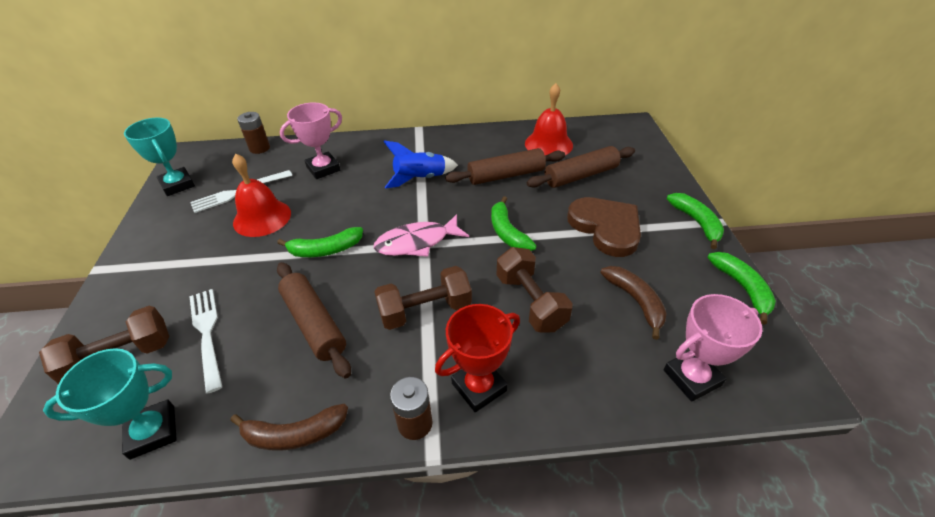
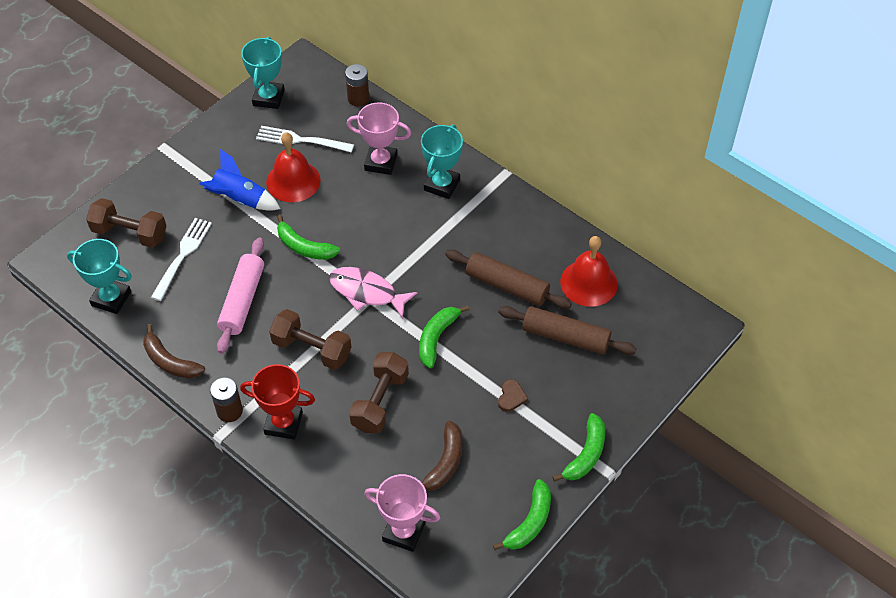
camera: 45 degrees right, 10 degrees up
(314, 324) = (242, 301): brown rolling pin -> pink rolling pin
(385, 155) = (442, 185): none -> turquoise trophy
(420, 179) = (438, 234): blue rocket -> blue rocket (240, 199)
(606, 227) = (511, 397): brown heart -> brown heart, size x0.41

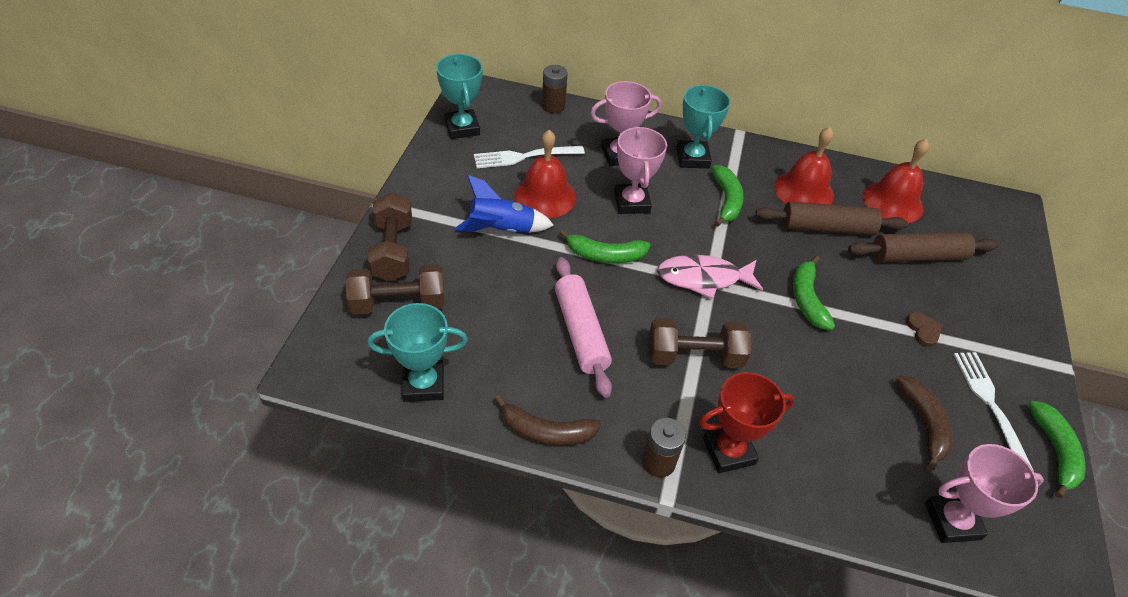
camera: 30 degrees left, 5 degrees down
(182, 256) = (478, 307): white fork -> white fork (990, 404)
(358, 209) = (631, 202): none -> pink trophy
(380, 402) = (808, 385): brown dumbbell -> brown dumbbell (392, 250)
(516, 246) = (804, 191): none -> red bell
(585, 454) = (1036, 359): green banana -> green banana (726, 200)

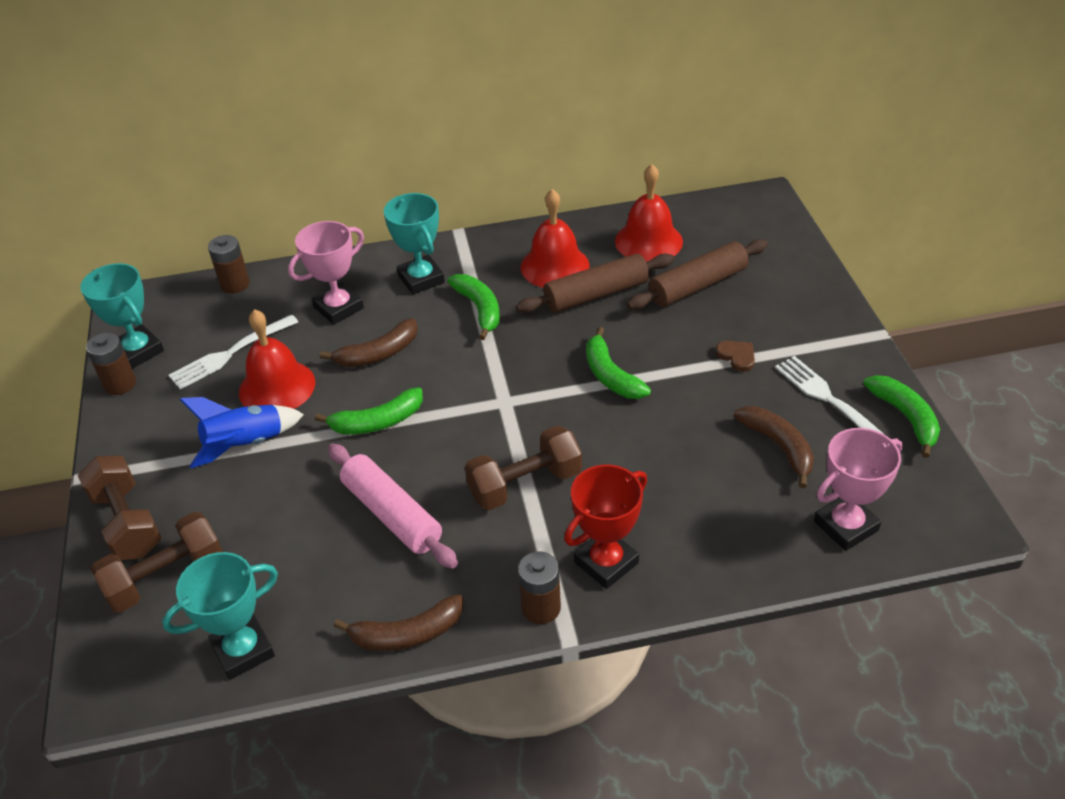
camera: 20 degrees left, 5 degrees down
(438, 146) = (120, 384): none -> brown battery
(631, 202) = (378, 353): pink trophy -> brown banana
(703, 278) = (495, 400): pink fish -> none

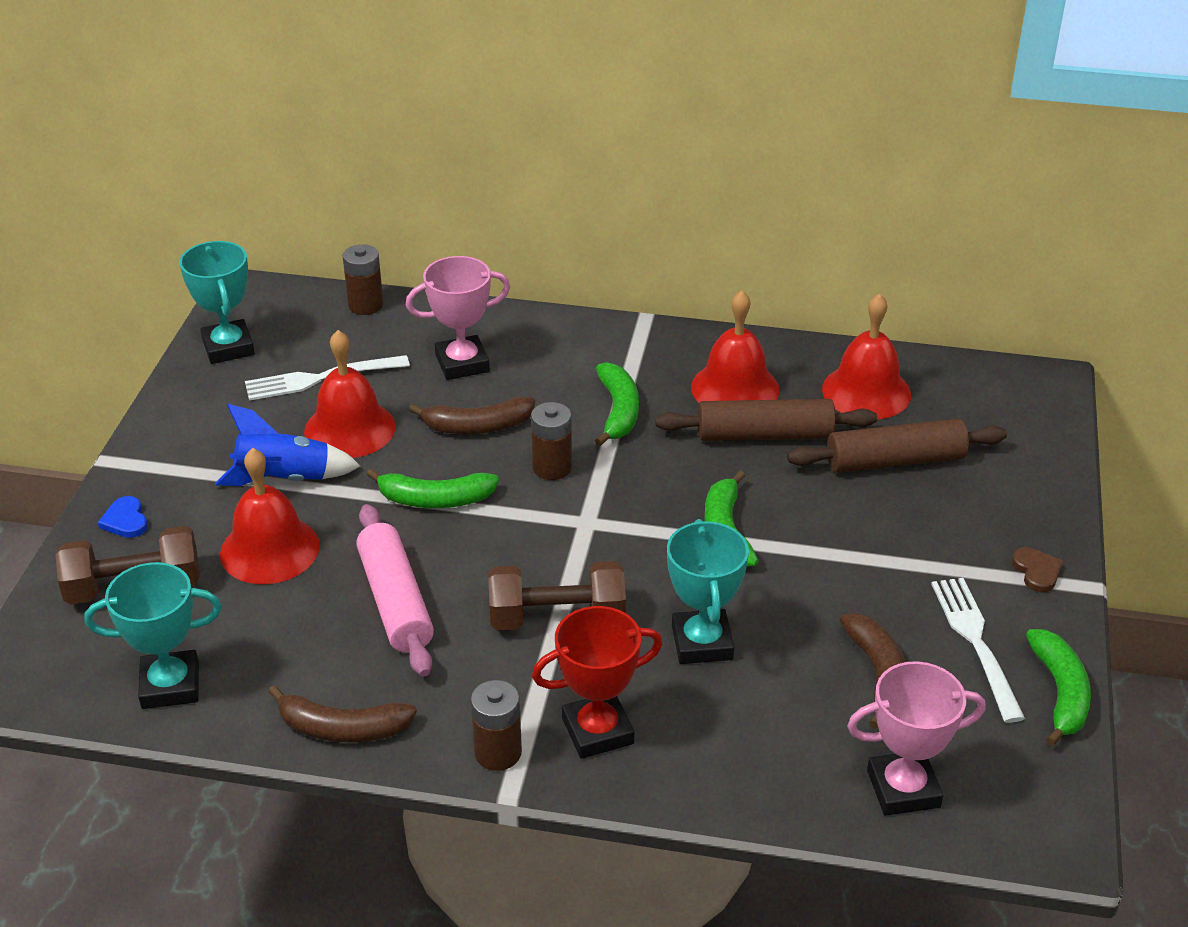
camera: 20 degrees right, 5 degrees down
(120, 384) = (192, 376): brown battery -> brown battery (552, 467)
(127, 523) = (125, 520): brown dumbbell -> blue heart
(265, 506) = (269, 549): none -> red bell
(421, 279) = (572, 358): turquoise trophy -> turquoise trophy (702, 643)
(737, 356) = (892, 557): brown heart -> brown heart (1037, 571)

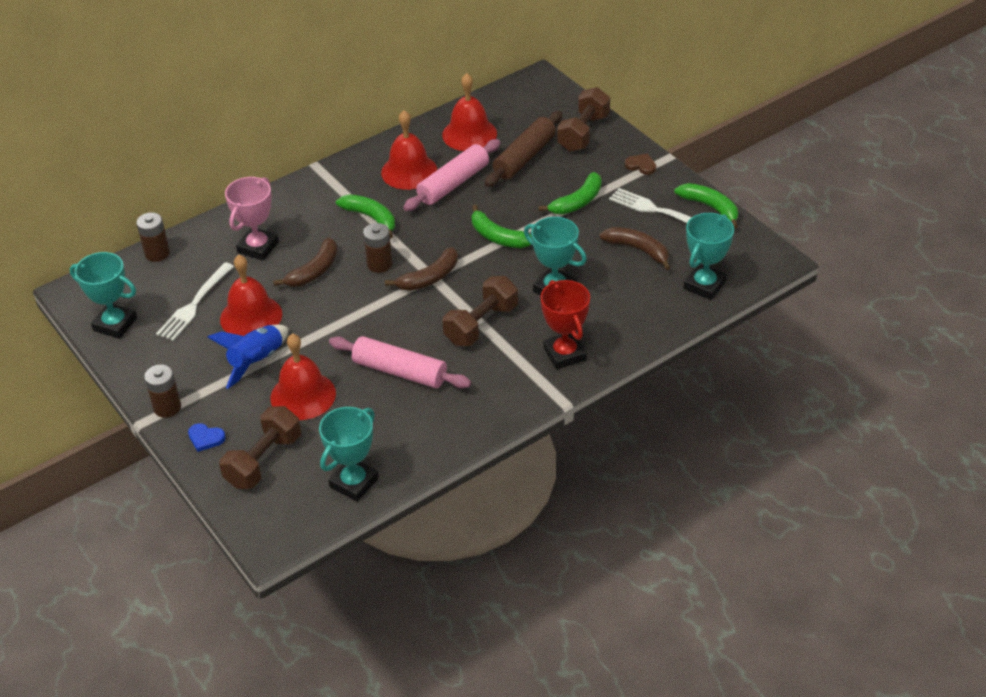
camera: 45 degrees left, 5 degrees up
(342, 728) = (459, 436): brown banana -> brown banana (429, 278)
(435, 499) = (347, 317): green banana -> green banana (577, 202)
(498, 753) = (538, 393): brown battery -> brown battery (167, 407)
(597, 731) = (564, 354): red trophy -> red trophy turned 45 degrees counterclockwise
(764, 435) = (453, 184): brown rolling pin -> pink rolling pin
(903, 789) = (704, 285): pink trophy -> turquoise trophy
(1014, 480) = (583, 133): none -> brown dumbbell

